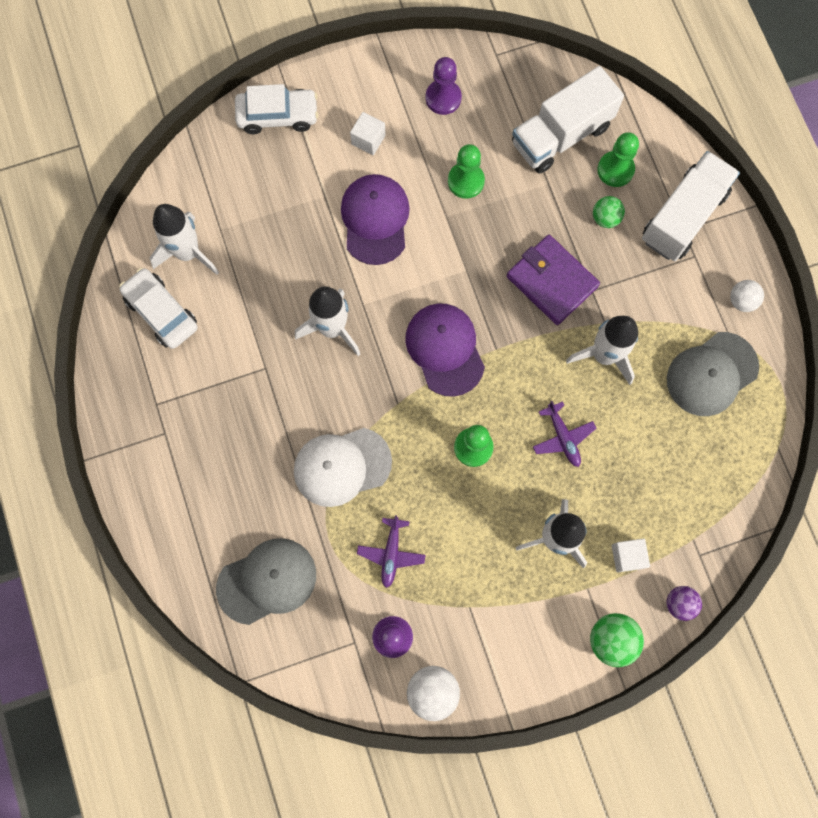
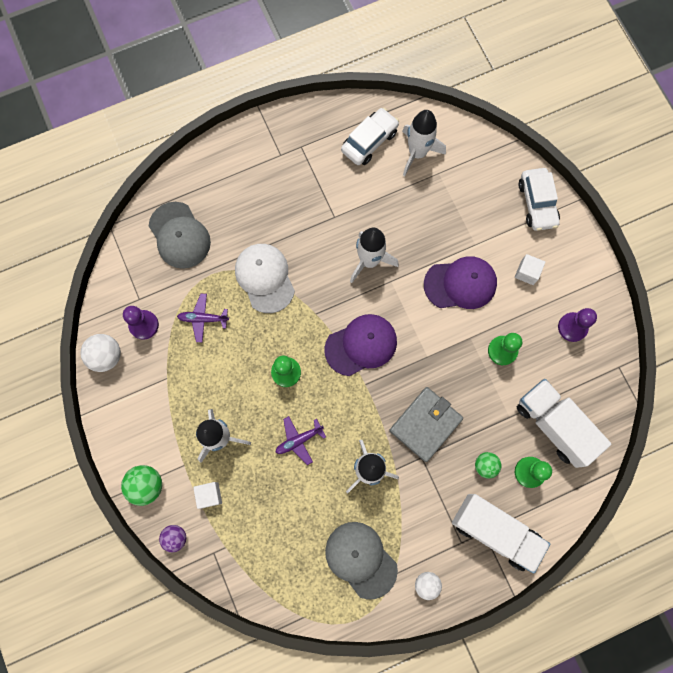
camera: 85 degrees right, 0 degrees up
(551, 281) = (425, 424): purple wallet -> grey wallet

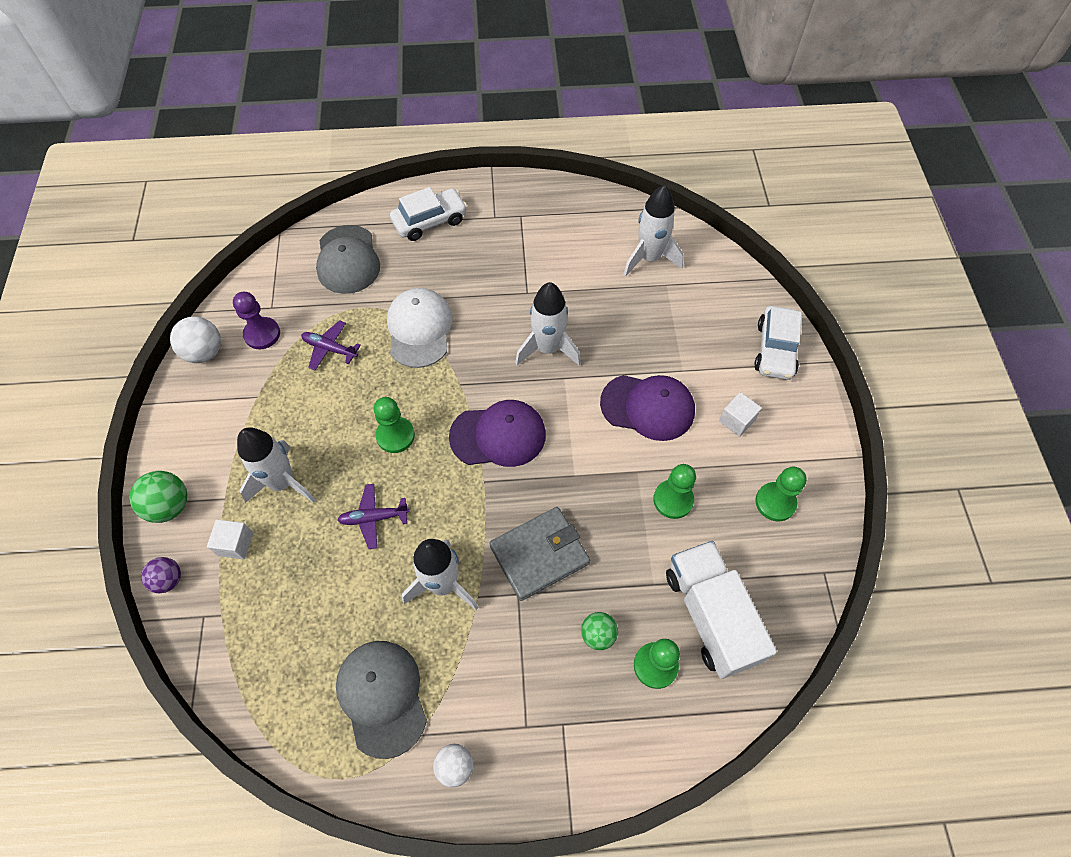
camera: 20 degrees right, 15 degrees down
(369, 141) = (599, 232): white car -> white car (430, 221)
(495, 531) = (578, 729): white truck -> none
(572, 327) = (775, 502): purple pawn -> green pawn

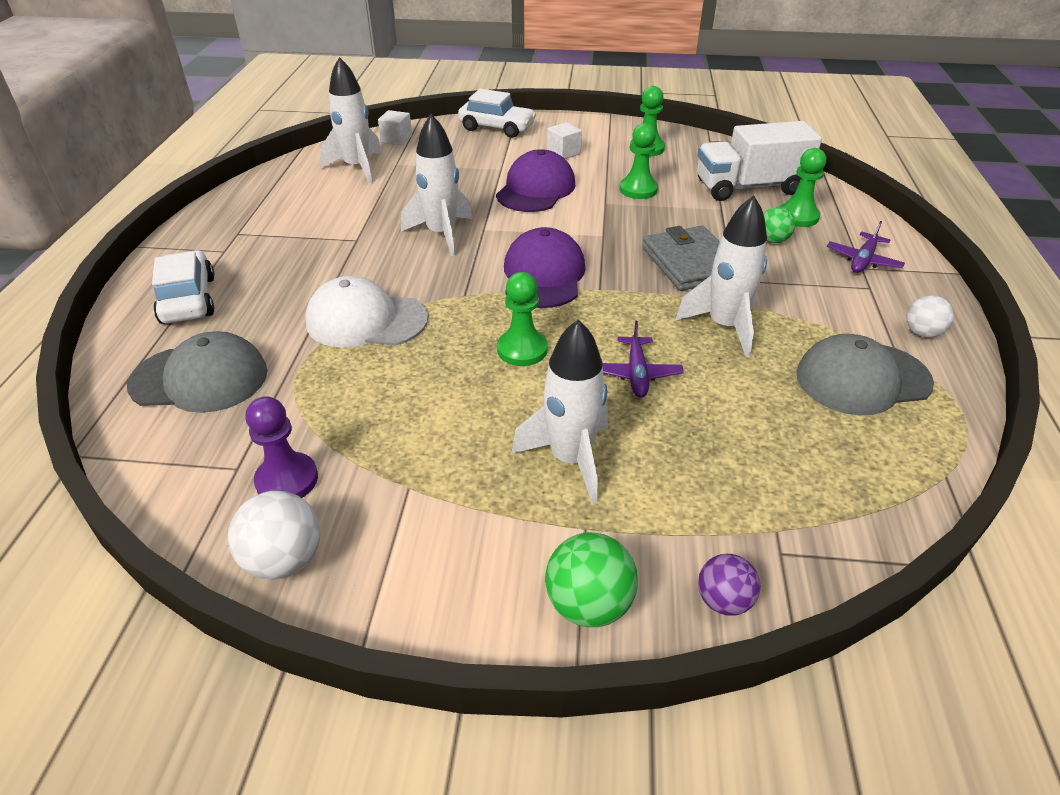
camera: 80 degrees left, 20 degrees down
(235, 544) = (664, 514): white cube -> white cube (396, 139)
(330, 349) = (356, 403): purple plane -> purple plane (863, 260)

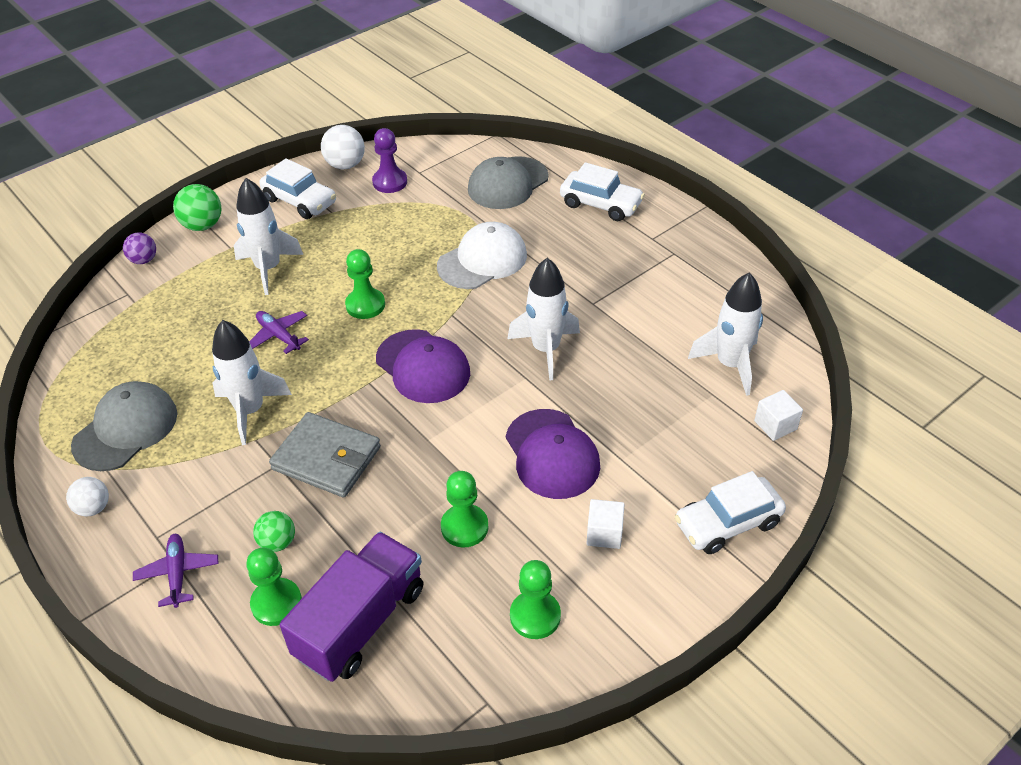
camera: 135 degrees right, 5 degrees up
(420, 540) = (300, 201): none -> white car
(749, 187) = (360, 622): white truck -> purple truck

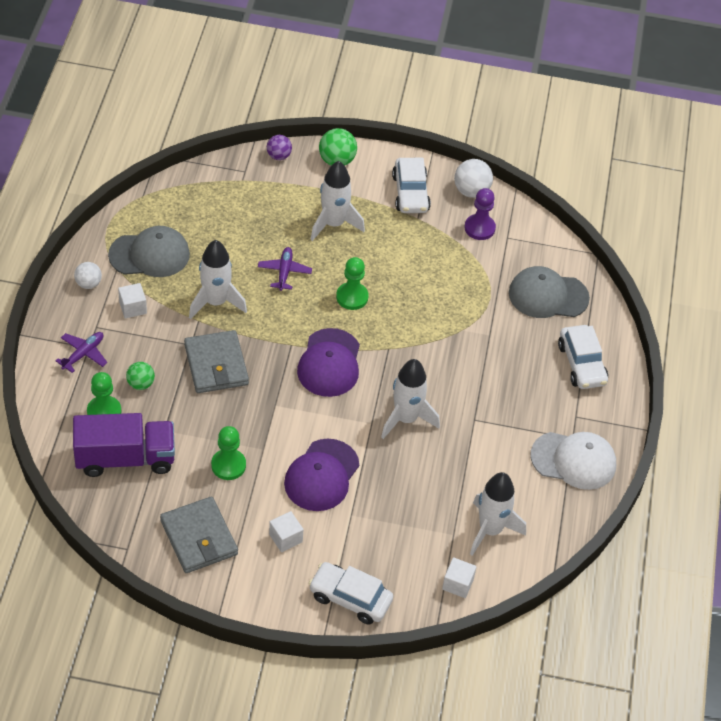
camera: 45 degrees right, 5 degrees up
(172, 486) = (133, 308): none -> white cube
(482, 260) = (454, 332): white cap -> white cap (573, 460)
(535, 616) = (199, 537): green pawn -> grey wallet

